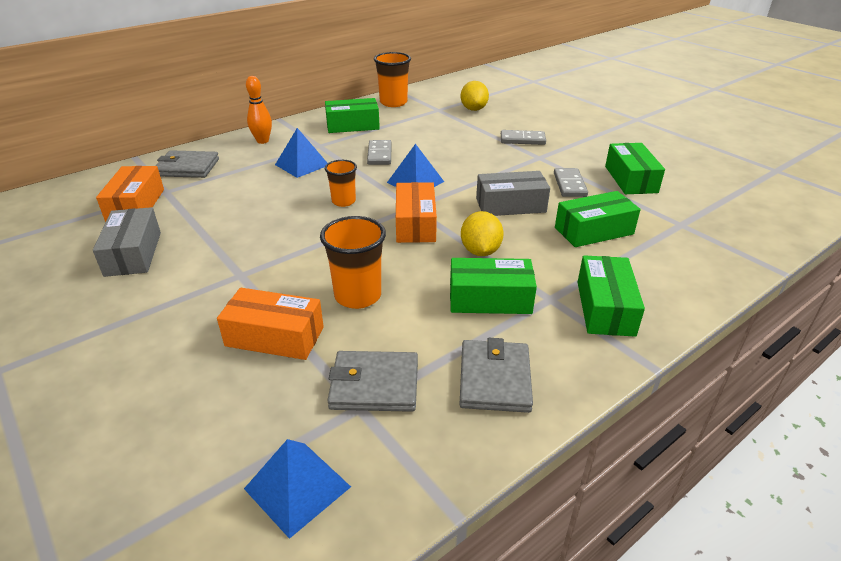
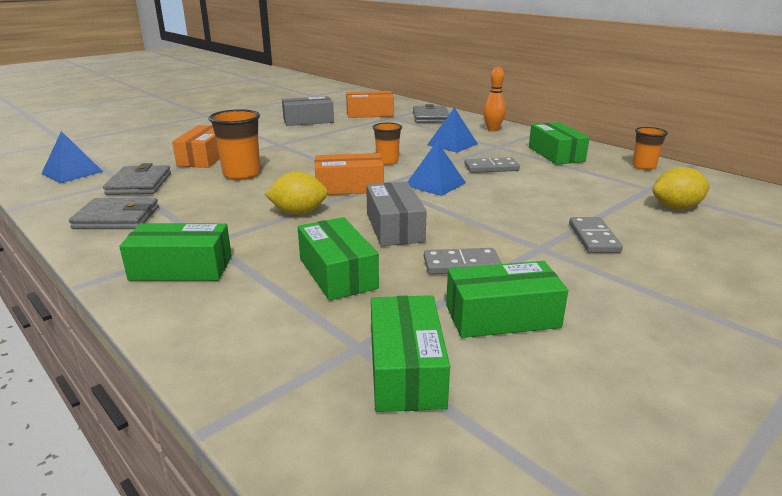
camera: 85 degrees right, 10 degrees down
(393, 102) = (643, 166): orange cup -> orange cup, size x0.64
(490, 299) = (219, 217): green box -> green box (406, 370)

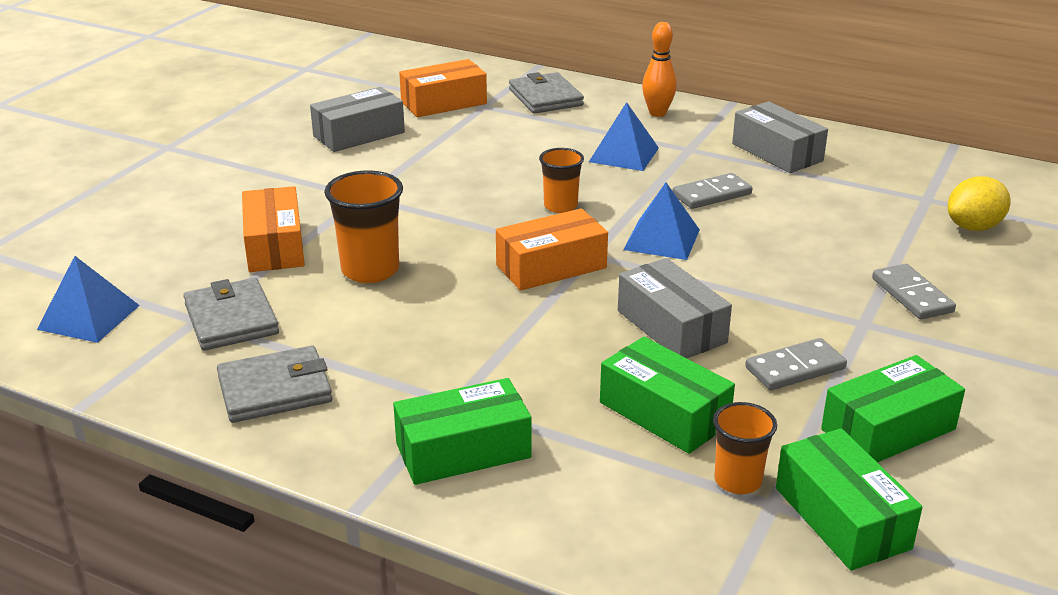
camera: 20 degrees left, 5 degrees up
(298, 213) = (525, 327): yellow lemon -> none
(556, 154) = (777, 152): green box -> grey box
(643, 166) = (899, 159): orange cup -> orange cup (738, 481)

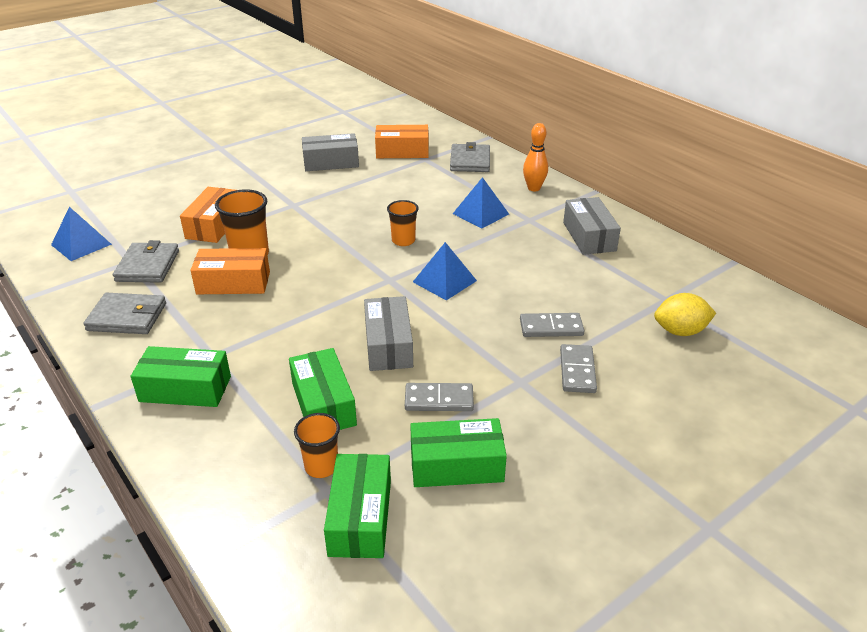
camera: 25 degrees right, 5 degrees up
(551, 266) = (356, 281): orange box -> orange box (233, 283)
(712, 194) = (511, 257): grey domino -> grey domino (551, 328)

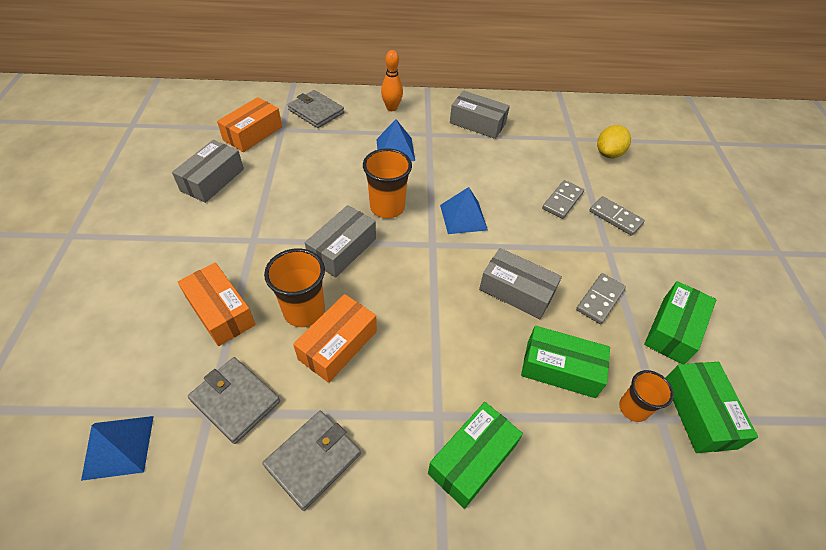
camera: 55 degrees left, 15 degrees up
(329, 242) = (342, 249): none -> grey box
(360, 517) = (699, 413): green box -> green box turned 45 degrees clockwise
(403, 241) = (387, 207): orange cup -> orange cup, size x1.56

